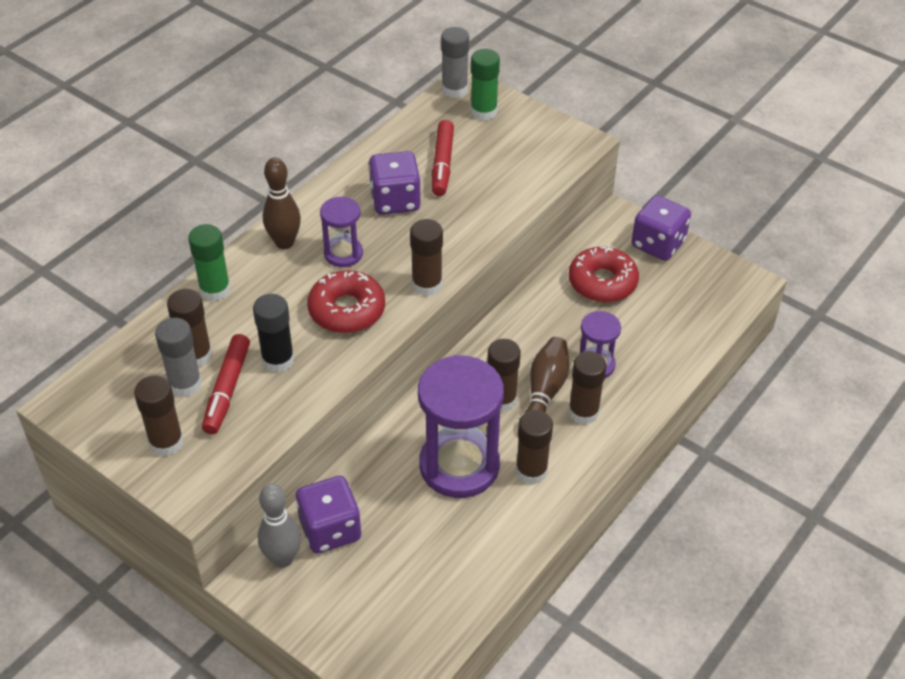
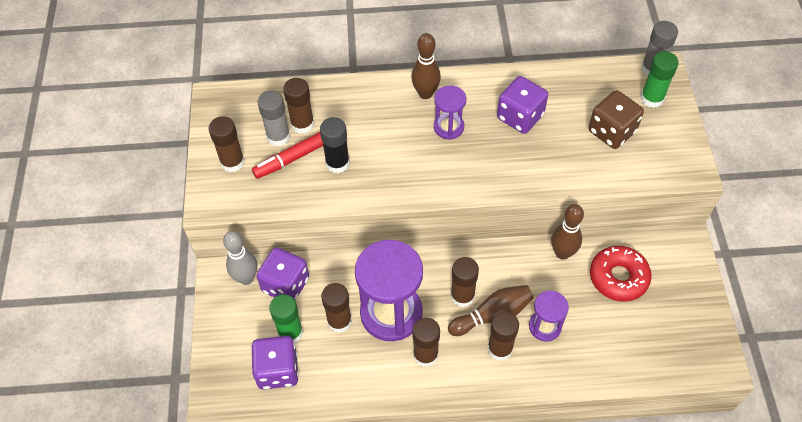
camera: 50 degrees right, 10 degrees up
(215, 290) = (356, 93): green glue stick -> green glue stick (290, 332)
(347, 310) = (408, 164): red donut -> none
(427, 284) = (471, 187): brown glue stick -> brown glue stick (339, 321)
(442, 164) = (579, 114): red marker -> none
(484, 158) = (611, 131): none -> brown dice
(537, 299) = (562, 253): none -> brown bowling pin
(658, 244) = (690, 284): purple dice -> purple dice (278, 370)

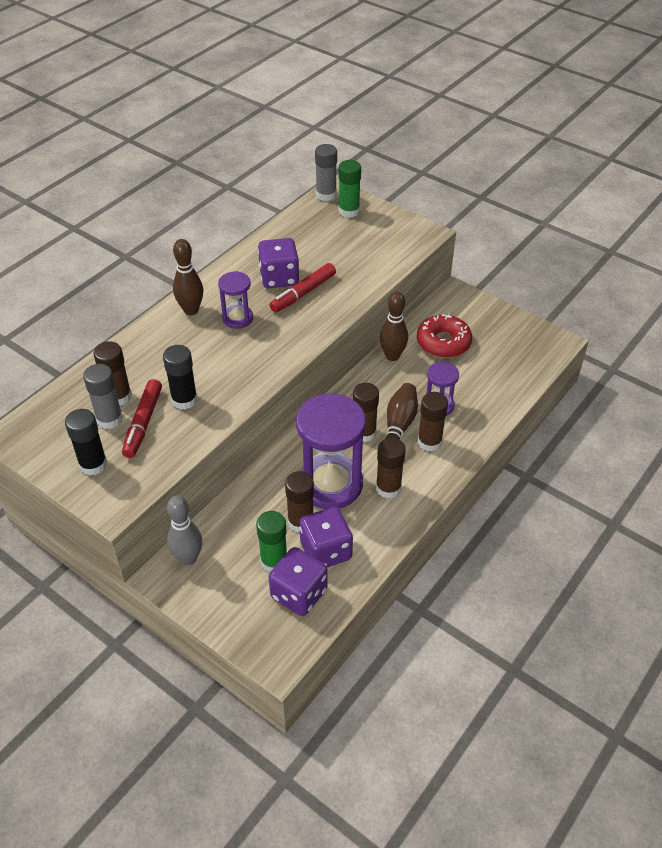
camera: 50 degrees left, 10 degrees down
(232, 162) = (93, 464): brown glue stick -> black glue stick
(285, 285) = (227, 535): purple dice -> purple dice (326, 551)
(522, 145) = (303, 293): none -> red marker
(611, 131) = (350, 245): brown dice -> none

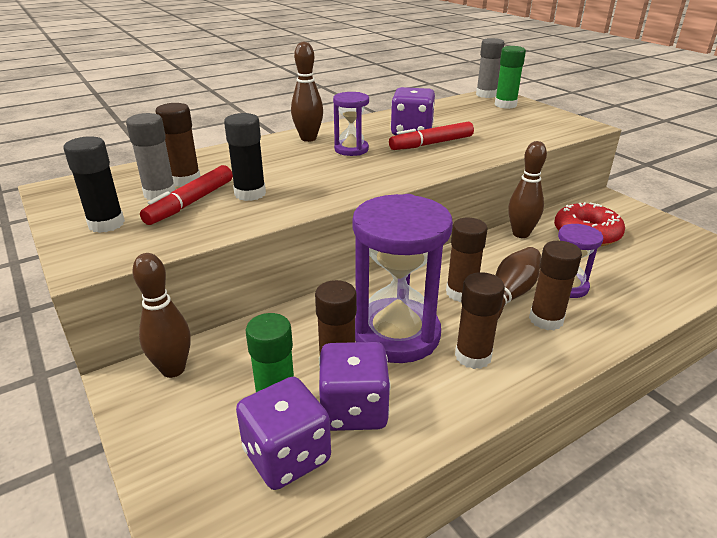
camera: 20 degrees right, 15 degrees down
(188, 558) = (173, 369): grey bowling pin -> brown bowling pin

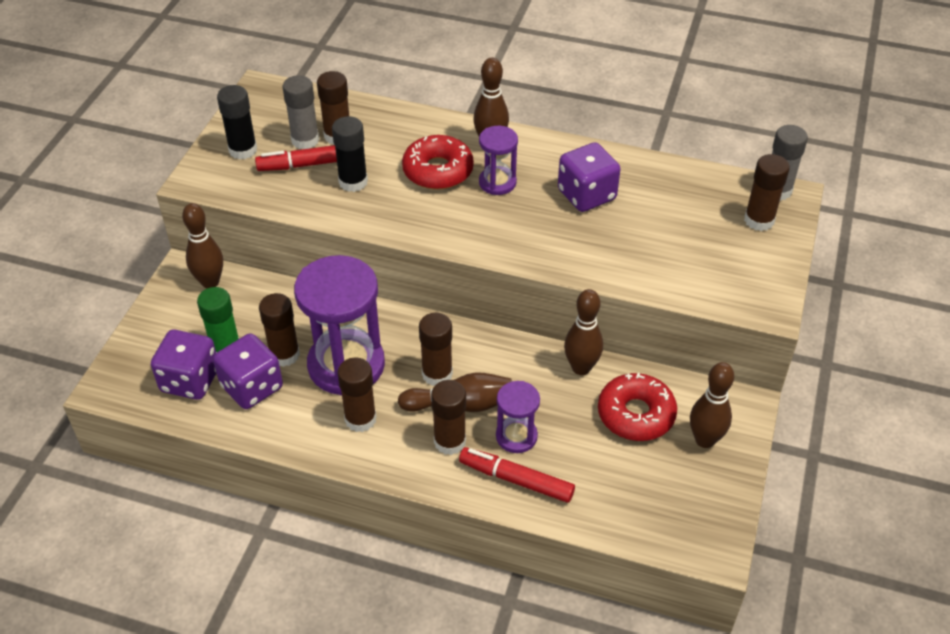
camera: 50 degrees right, 15 degrees up
(301, 162) = (438, 171): none -> red donut
(432, 144) = (572, 223): red marker -> red marker (517, 480)
(505, 105) = (759, 220): green glue stick -> brown glue stick
(631, 221) = (705, 440): none -> brown bowling pin

